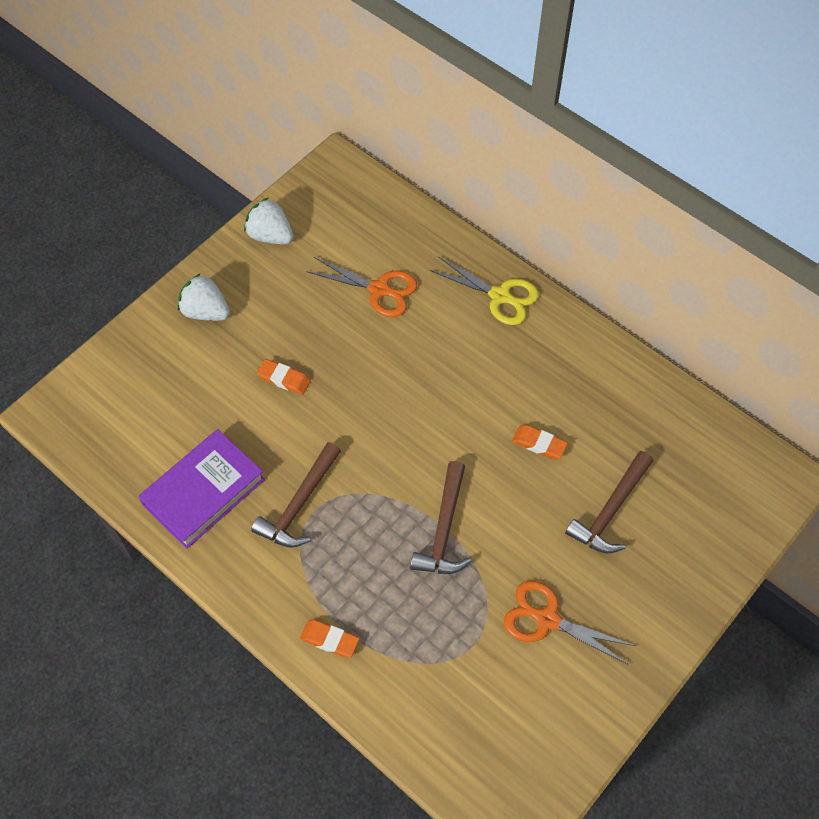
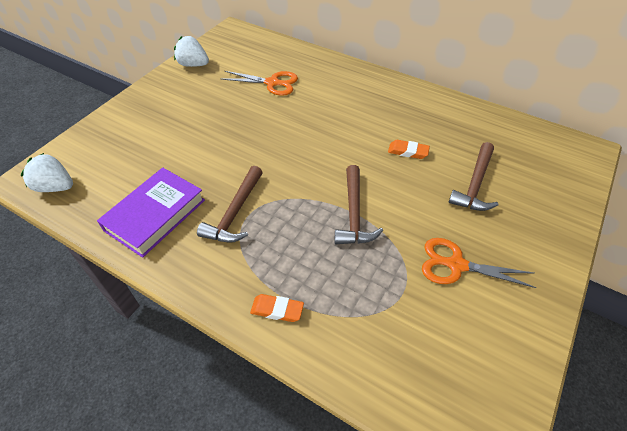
camera: 10 degrees left, 10 degrees down
(206, 311) = (151, 107): white strawberry -> white strawberry (55, 187)
(284, 379) = (212, 137): orange eraser -> none
(500, 296) = (354, 78): yellow scissors -> none

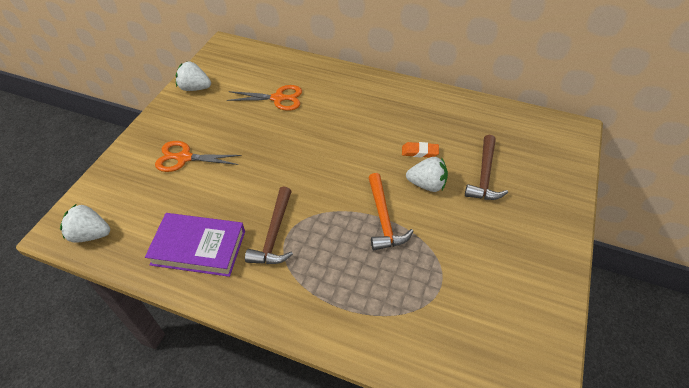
camera: 10 degrees left, 0 degrees up
(155, 215) = (198, 248): purple book -> purple book turned 75 degrees clockwise
(277, 310) = (334, 319): orange eraser -> none
(354, 214) = (383, 219): brown hammer -> orange hammer
(409, 185) = (427, 184): none -> white strawberry
(456, 265) = (481, 252): orange scissors -> orange scissors (184, 158)

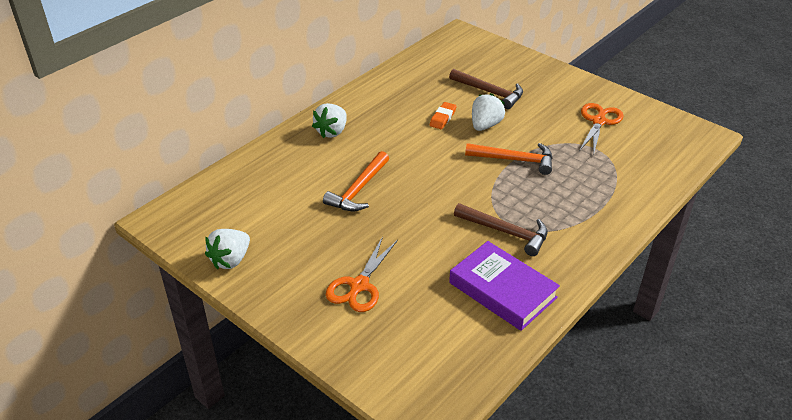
camera: 70 degrees left, 10 degrees down
(91, 234) = (447, 383): white strawberry -> white strawberry (332, 132)
(198, 248) = (502, 290): purple book -> purple book turned 75 degrees counterclockwise
(278, 98) = (302, 192): orange scissors -> orange scissors (599, 121)
(293, 127) = (359, 190): none -> orange hammer

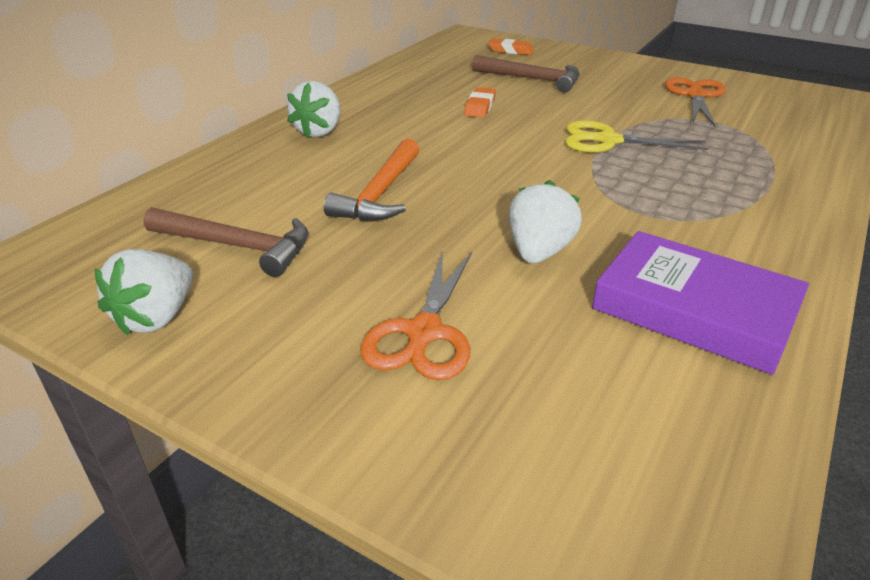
camera: 10 degrees left, 5 degrees down
(485, 125) = (544, 109): white strawberry -> white strawberry (539, 252)
(486, 57) = (510, 51): none -> orange eraser
(506, 232) = (647, 225): brown hammer -> brown hammer (237, 246)
(515, 160) = (607, 140): orange hammer -> yellow scissors

